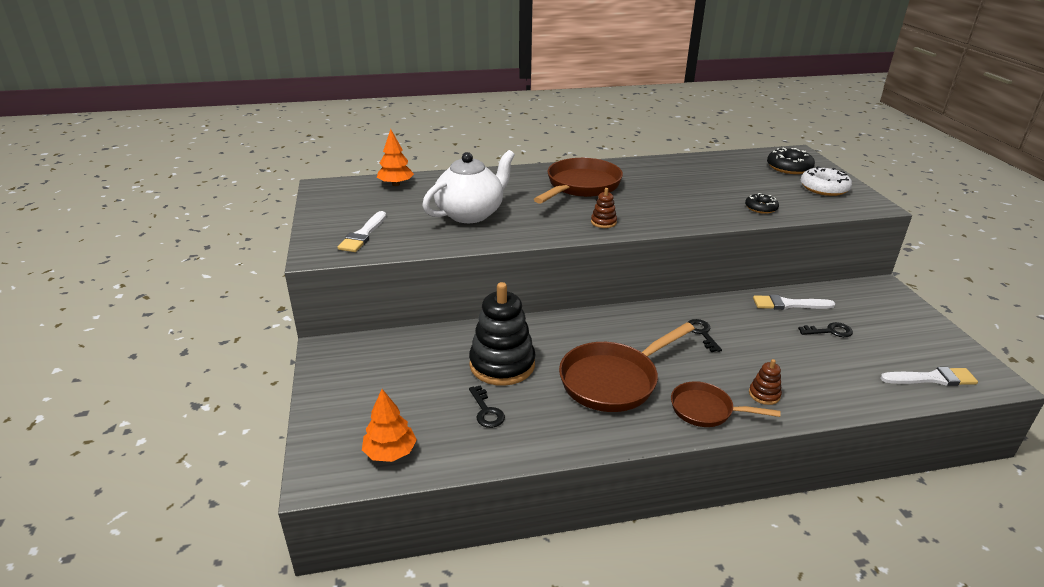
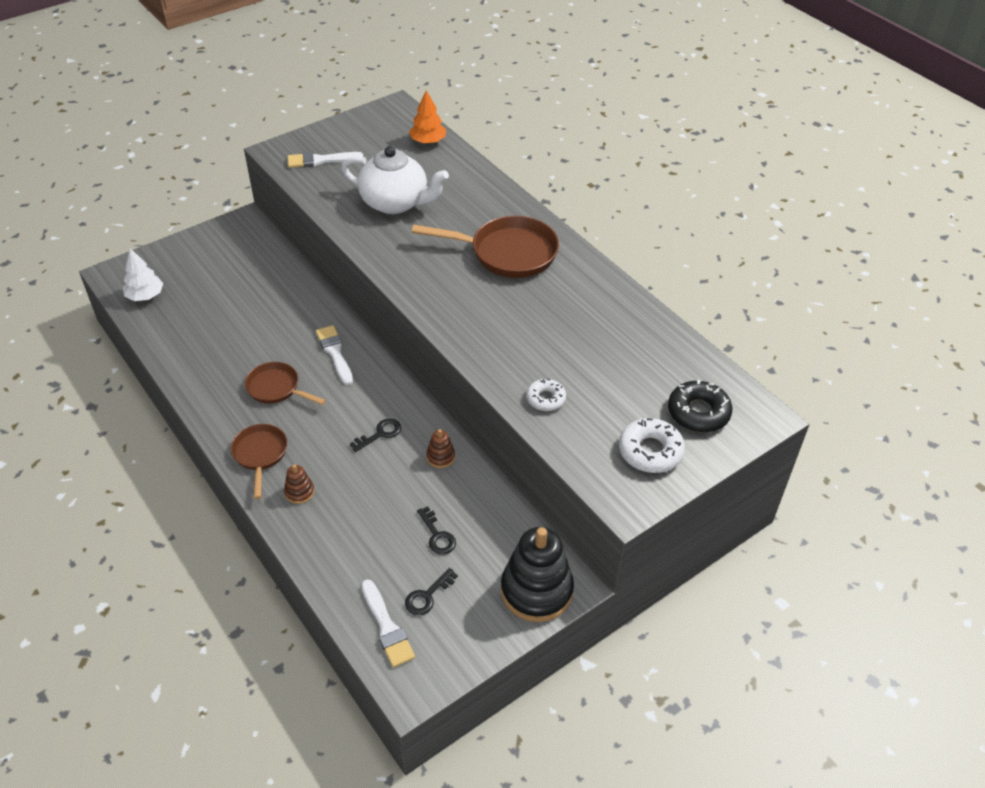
camera: 65 degrees right, 15 degrees up
(390, 452) = (145, 296): orange tree -> white tree
(486, 411) = (207, 327): black key -> black key (427, 596)
(502, 364) = (268, 317): black stacking toy -> black stacking toy (536, 590)
(603, 222) = (430, 288): brown stacking toy -> brown stacking toy (440, 457)
(613, 380) = (276, 388): brown pan -> brown pan, size x0.60
(761, 208) = (546, 399): black donut -> white donut
(788, 304) = (475, 496): white brush -> white brush (335, 353)

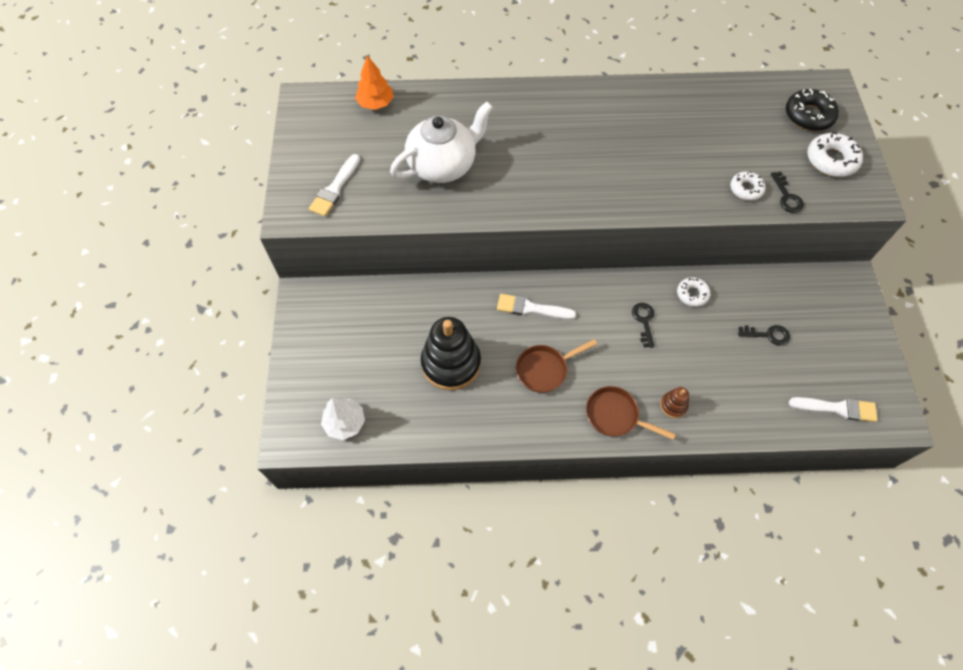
camera: 55 degrees left, 15 degrees up
(427, 596) = (821, 369): black key -> black key (787, 196)
(440, 457) = (692, 294): brown stacking toy -> white donut
(507, 253) = (566, 127): brown pan -> none
(536, 590) = (848, 302): black stacking toy -> black stacking toy (451, 363)

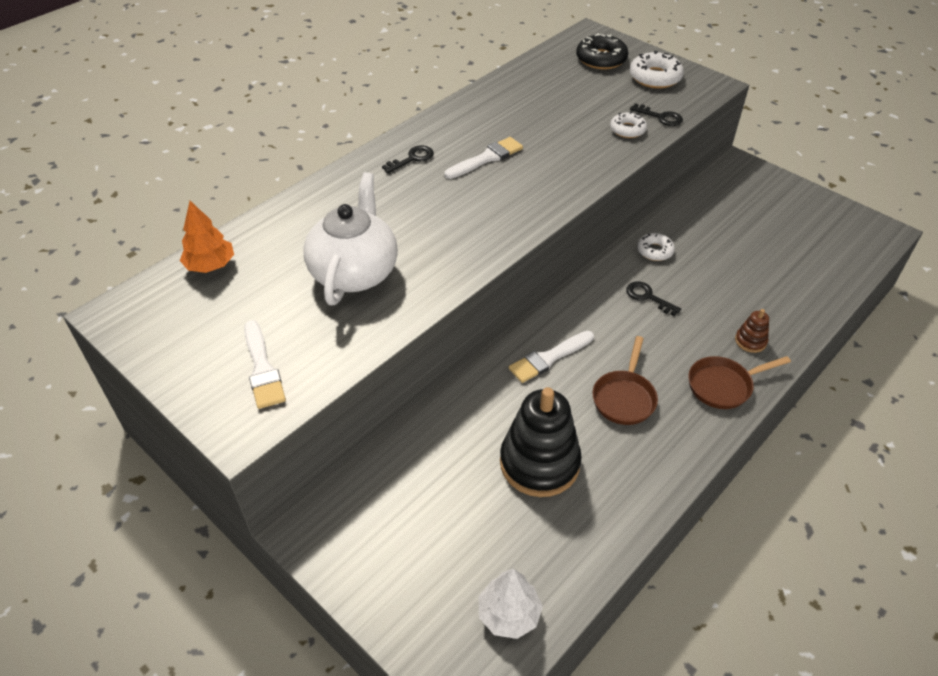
camera: 45 degrees left, 15 degrees down
(768, 335) = (740, 239): black key -> black key (412, 159)
(837, 408) = (845, 253): white brush -> white brush (486, 158)

